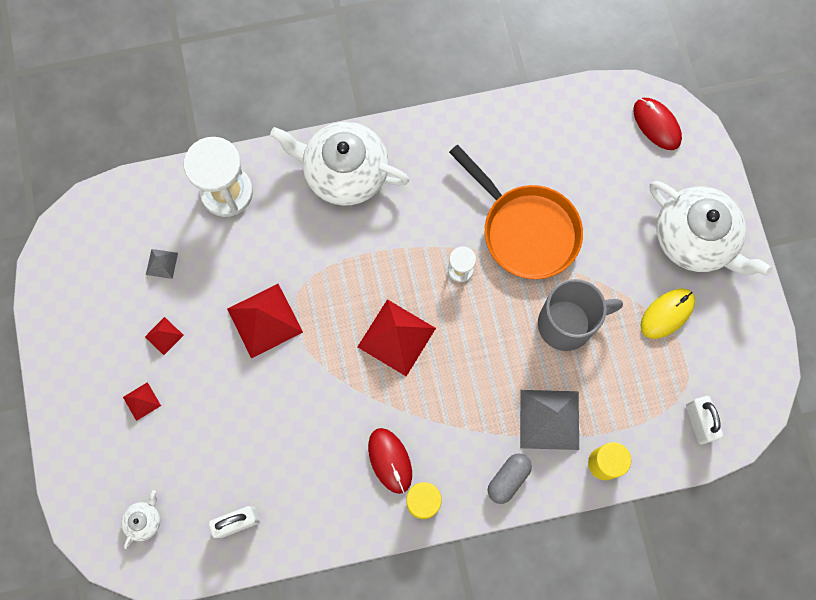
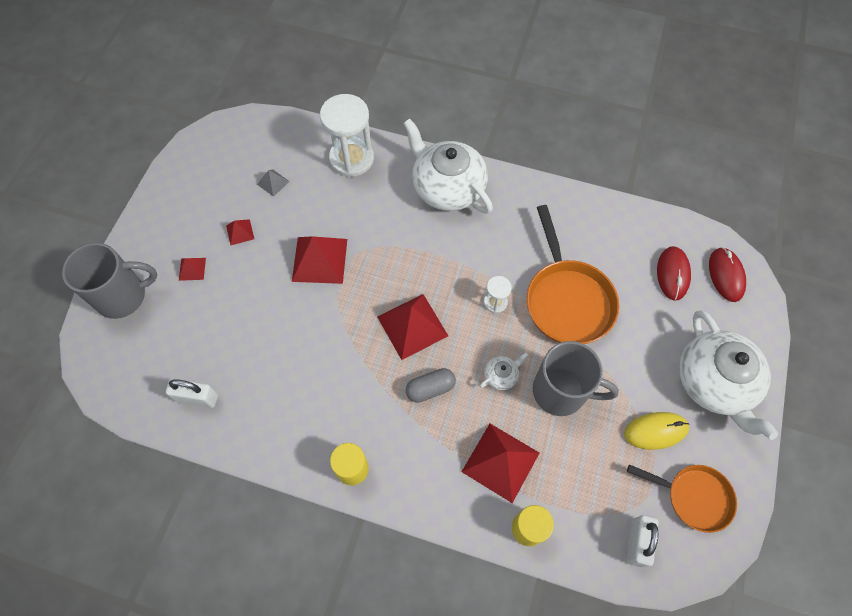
camera: 30 degrees right, 10 degrees down
(91, 468) = (123, 296): none -> grey mug
(144, 520) = (132, 356): white teapot -> white teapot (501, 375)
(390, 460) = (346, 419): red mouse -> red mouse (672, 274)
(508, 479) = (435, 492): grey capsule -> grey capsule (430, 388)
(549, 419) = (500, 462): grey pyramid -> red pyramid
(726, 355) = (693, 497): none -> orange pan

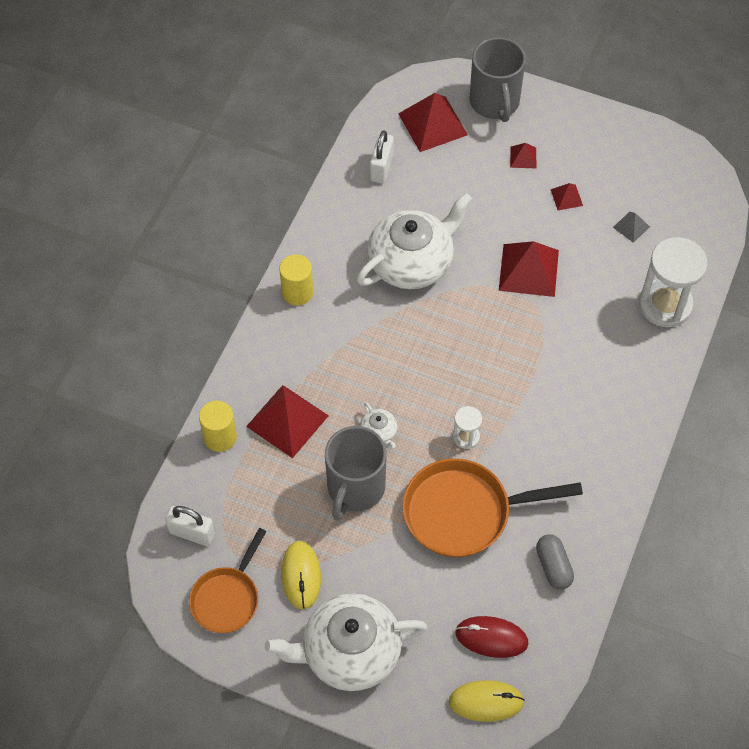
camera: 95 degrees right, 5 degrees down
(412, 326) = (443, 353): red pyramid -> red pyramid (433, 124)
(430, 388) = (371, 364): grey capsule -> grey capsule (553, 566)
(447, 187) = (623, 403): white teapot -> white teapot (412, 262)
(726, 275) = (486, 702): red mouse -> yellow mouse

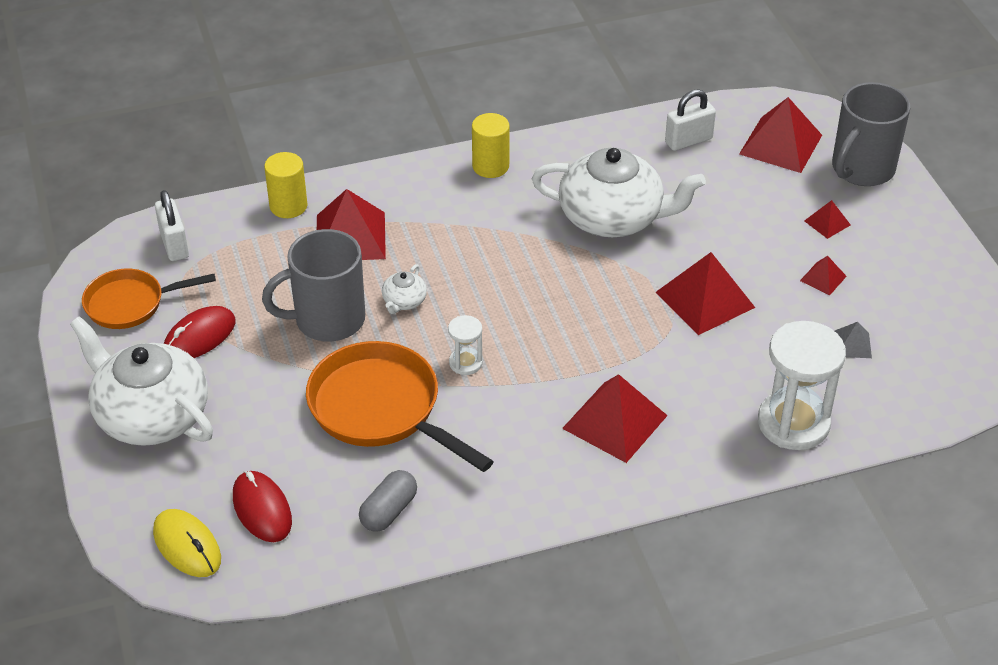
camera: 50 degrees right, 15 degrees down
(301, 576) = (199, 337): yellow mouse -> red mouse
(585, 393) = (615, 421): none -> red pyramid

